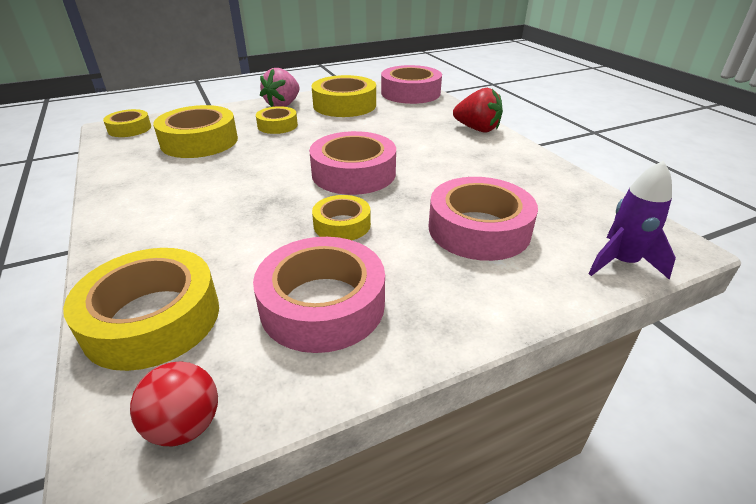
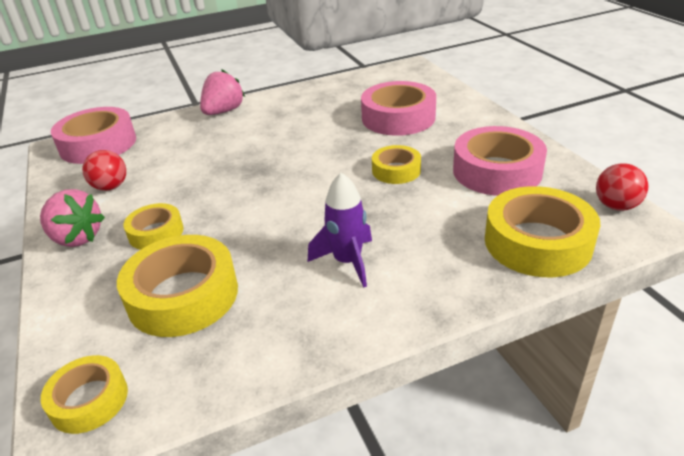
camera: 85 degrees left, 0 degrees up
(344, 105) = (110, 187): yellow tape -> red ball
(353, 173) = (304, 170): pink tape -> none
(477, 129) = (223, 111): red strawberry -> pink strawberry
(621, 262) = (430, 81): purple rocket -> purple rocket (347, 262)

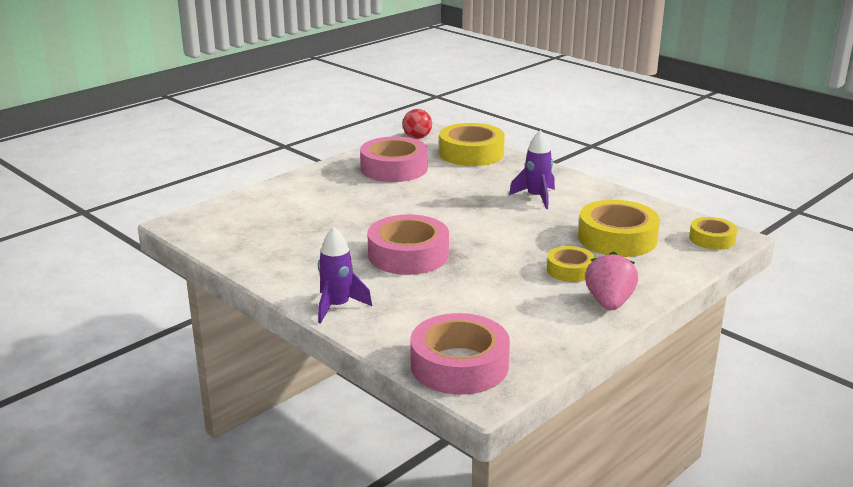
camera: 115 degrees left, 10 degrees down
(110, 187) = (531, 318): red ball -> none
(223, 111) = (337, 306): pink strawberry -> purple rocket
(396, 170) = (414, 199): yellow tape -> none
(398, 118) = (317, 211): pink tape -> pink tape (408, 255)

